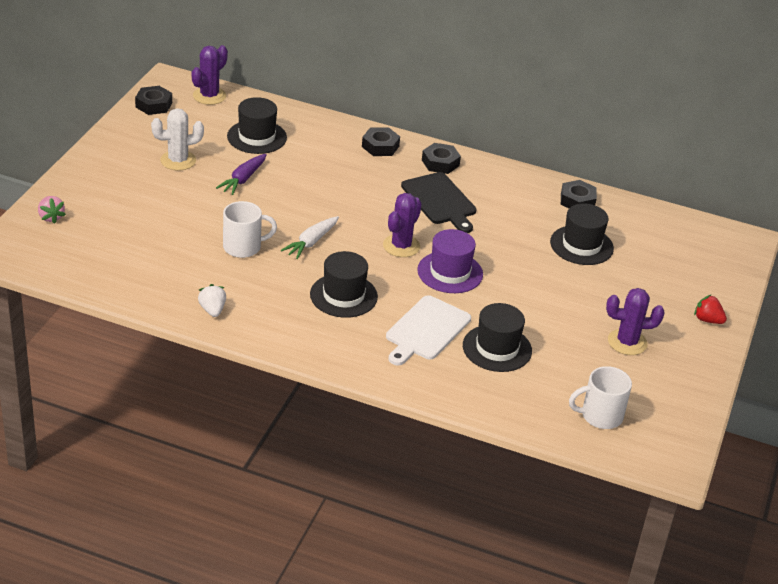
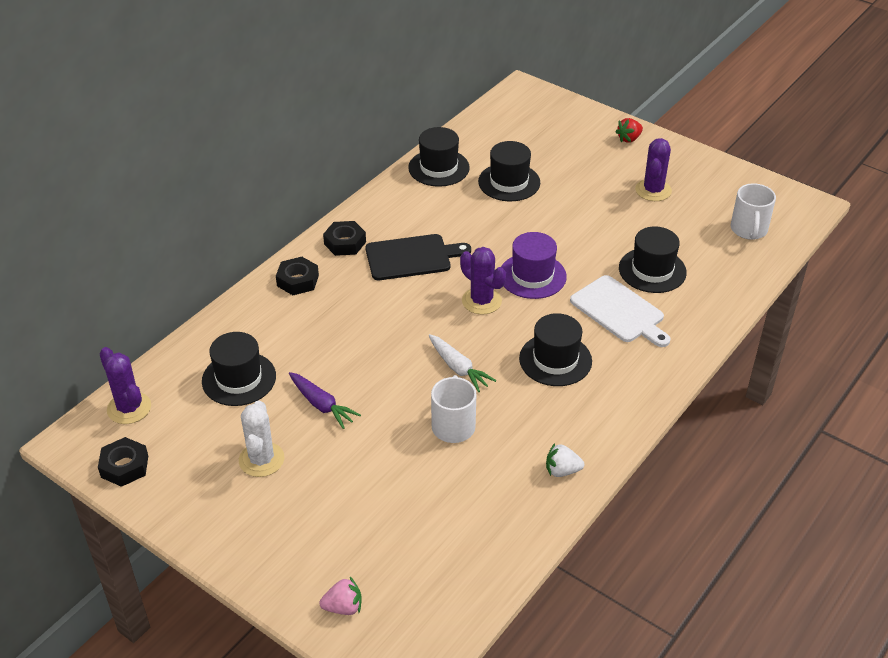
camera: 70 degrees left, 5 degrees up
(577, 200) = (438, 168): black nut -> black hat

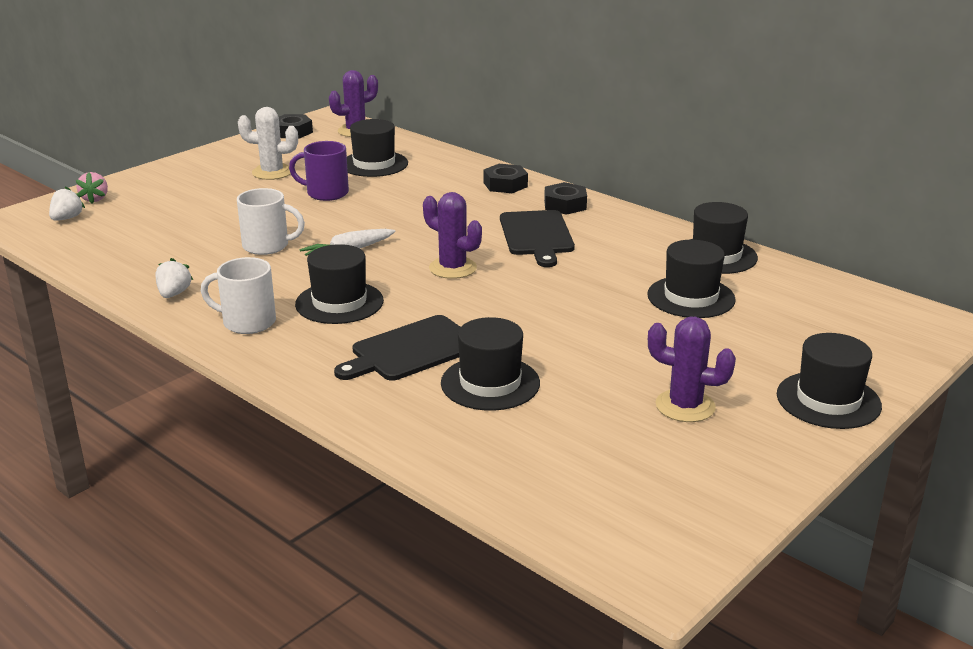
camera: 95 degrees right, 15 degrees down
(321, 405) = (326, 193): purple carrot -> purple mug
(401, 616) = (67, 218): none -> white strawberry
(481, 301) = (452, 268): purple cactus -> purple cactus turned 75 degrees clockwise
(532, 276) = (492, 300): purple hat -> none
(619, 311) = (411, 350): white cutting board -> black cutting board
(629, 139) = (828, 400): red strawberry -> black hat
(749, 230) = (581, 485): white mug -> white mug (247, 322)

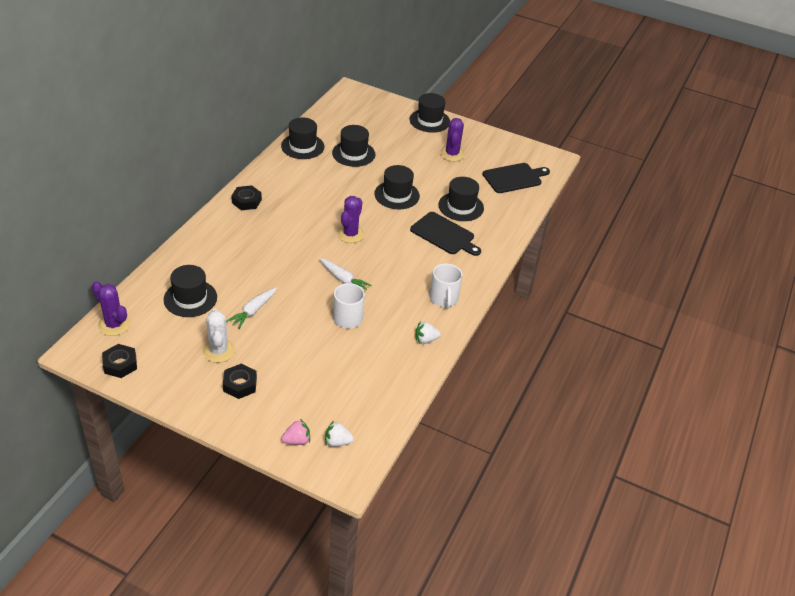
camera: 110 degrees left, 15 degrees up
(326, 193) = (253, 311): purple mug -> white carrot
(339, 303) = (407, 269): black hat -> black hat (397, 195)
(505, 184) = (218, 229): black nut -> black nut (240, 384)
(536, 236) = (296, 208): black cutting board -> black cutting board (514, 178)

